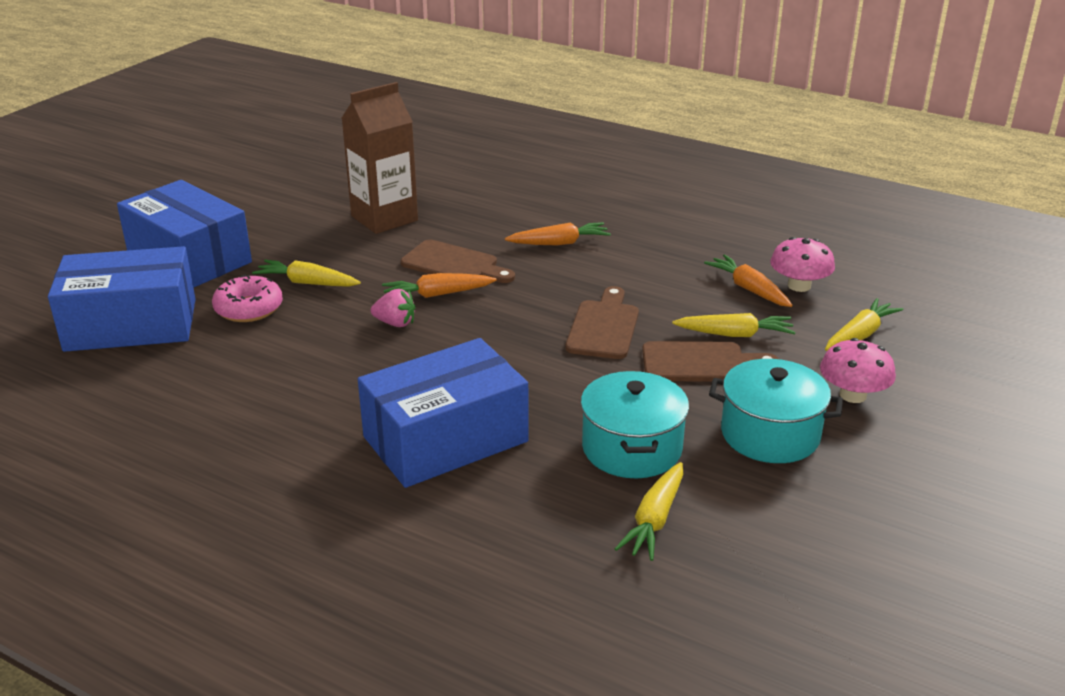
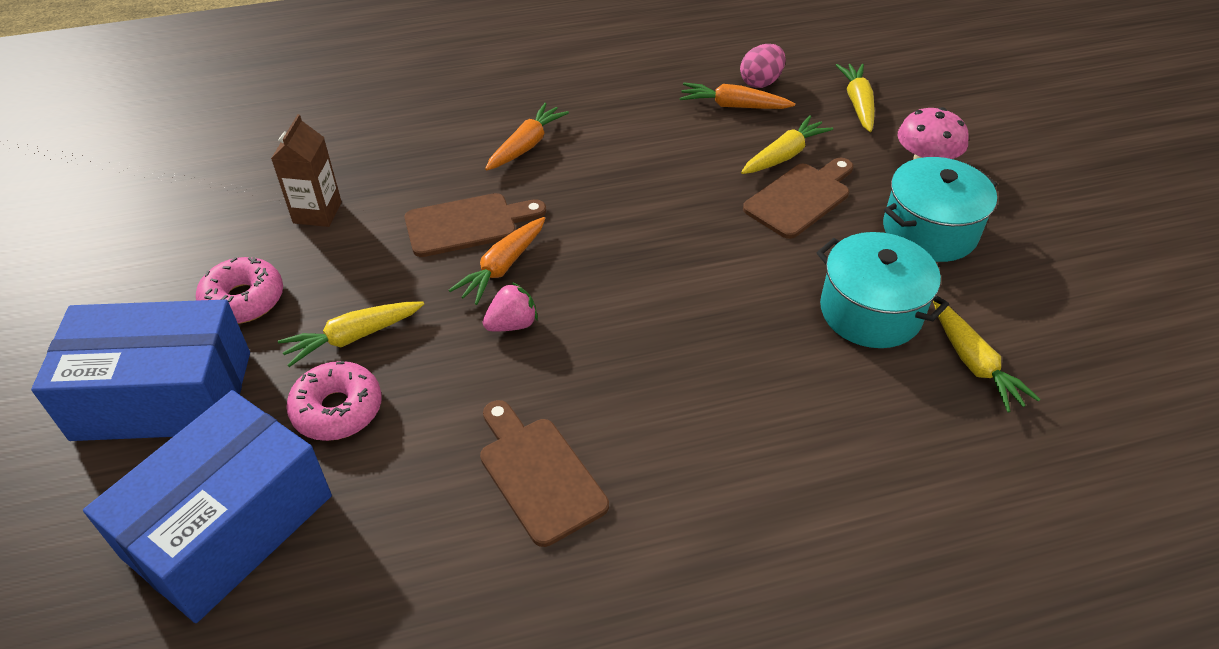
camera: 45 degrees left, 15 degrees up
(285, 238) = (243, 300): none -> pink donut
(384, 218) = (317, 212): brown carton -> brown carton, size x0.61
(445, 439) = (736, 411): blue box -> none
(604, 327) = (686, 210): brown cutting board -> brown cutting board (538, 474)
(799, 286) = (760, 82): pink mushroom -> pink egg

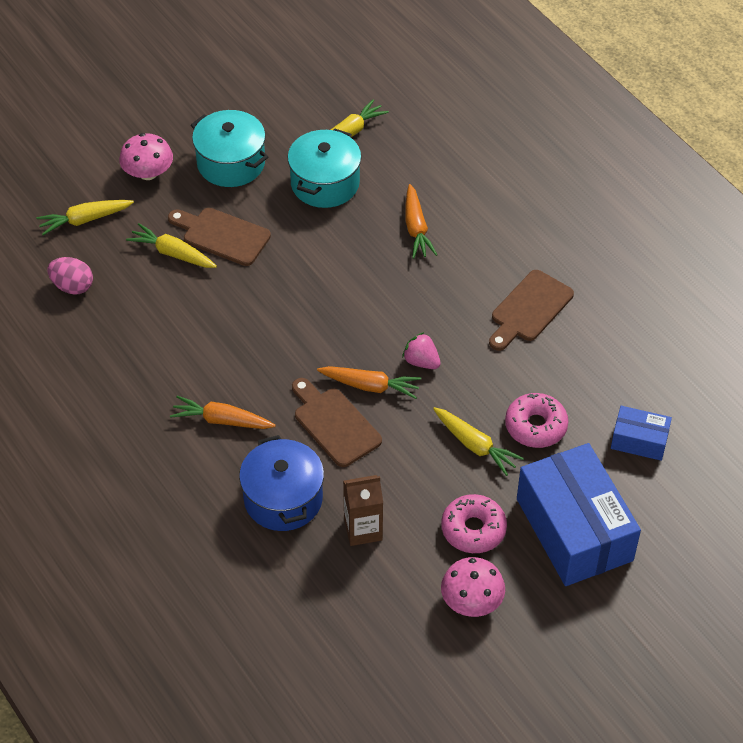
camera: 110 degrees left, 5 degrees up
(161, 271) = (471, 601): none -> pink mushroom
(229, 526) = (639, 440): blue box -> blue box, size x0.48
(399, 166) = (283, 499): none -> blue pot
(734, 106) = (115, 297): orange carrot -> orange carrot (416, 228)

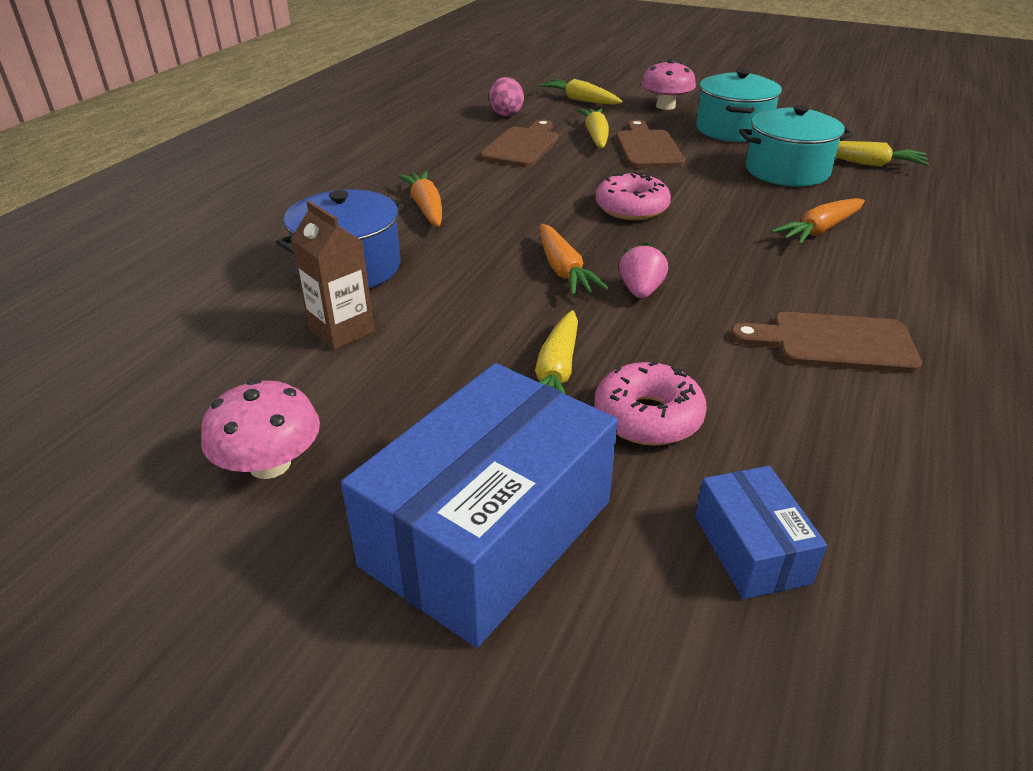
camera: 60 degrees right, 15 degrees down
(334, 424) = (484, 265): brown cutting board -> brown cutting board (522, 146)
(473, 529) = (407, 421): pink donut -> pink donut (631, 208)

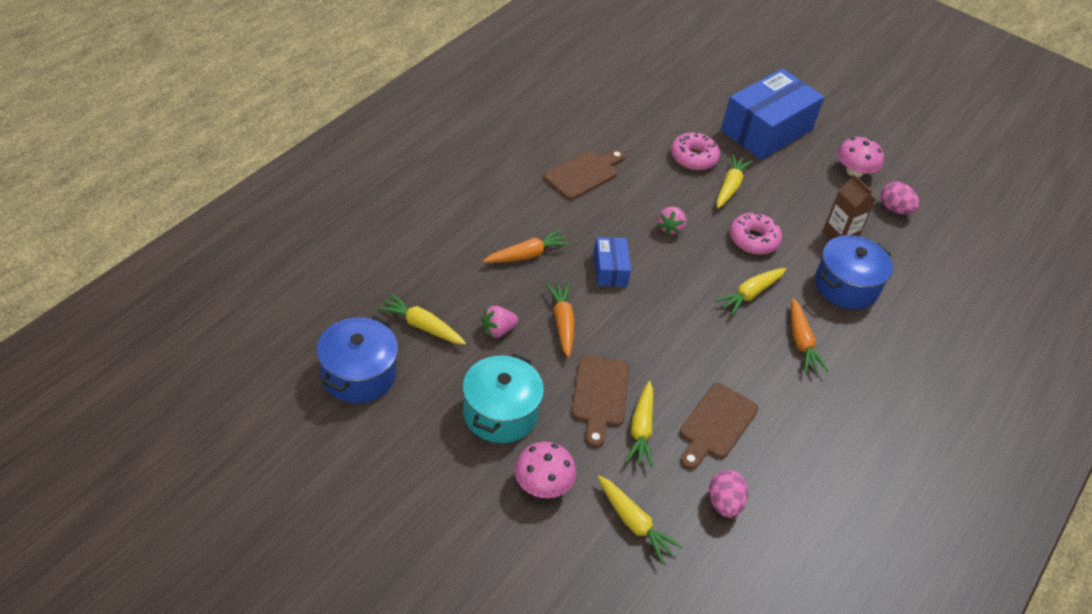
camera: 175 degrees left, 10 degrees up
(207, 396) = (894, 209): none -> pink egg
(497, 238) = (750, 294): none -> yellow carrot
(563, 270) = (711, 255): orange carrot -> orange carrot (562, 323)
(631, 208) = (647, 308): pink donut -> pink donut (753, 240)
(751, 549) = (674, 106): blue box -> blue box (610, 270)
(787, 171) = (498, 330): turquoise pot -> pink strawberry
(833, 343) = (584, 174): brown cutting board -> brown cutting board turned 60 degrees counterclockwise
(882, 132) = (358, 374): none -> blue pot

